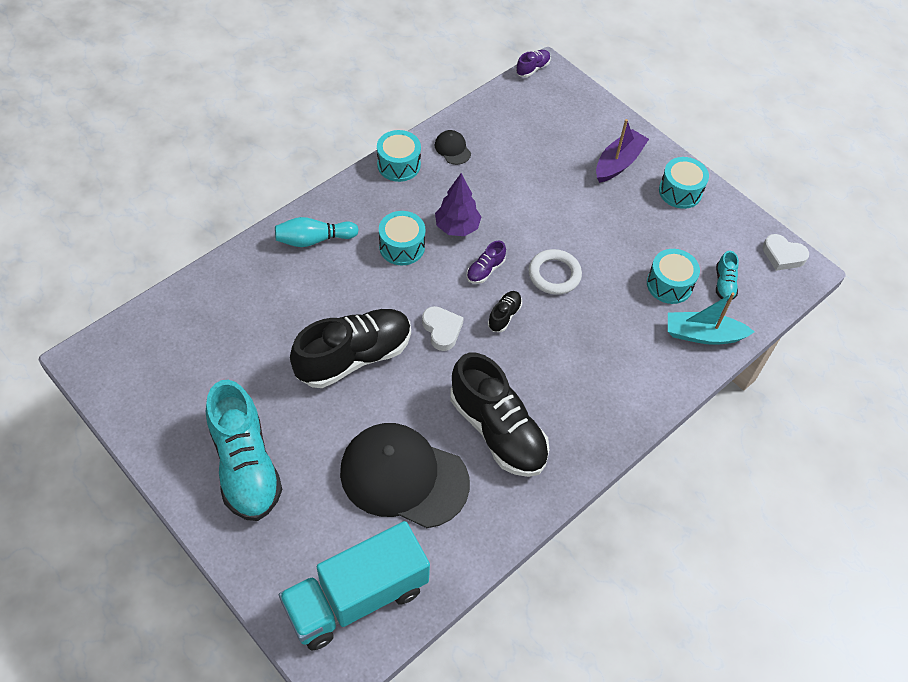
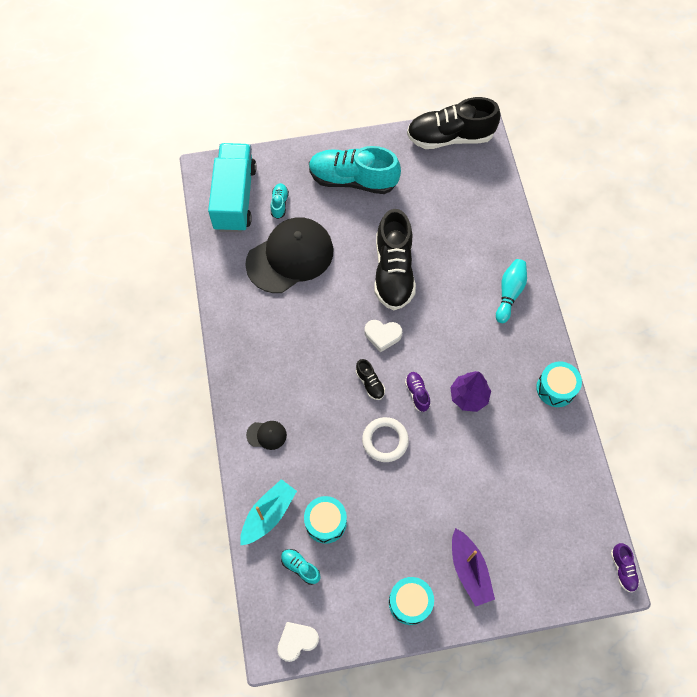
camera: 125 degrees right, 10 degrees up
(333, 534) = (279, 204): none -> turquoise shoe
(402, 247) = (471, 348): turquoise drum -> none
(452, 149) = (553, 439): black cap -> black cap (266, 435)
(497, 430) = (285, 326): black shoe -> black shoe (450, 137)

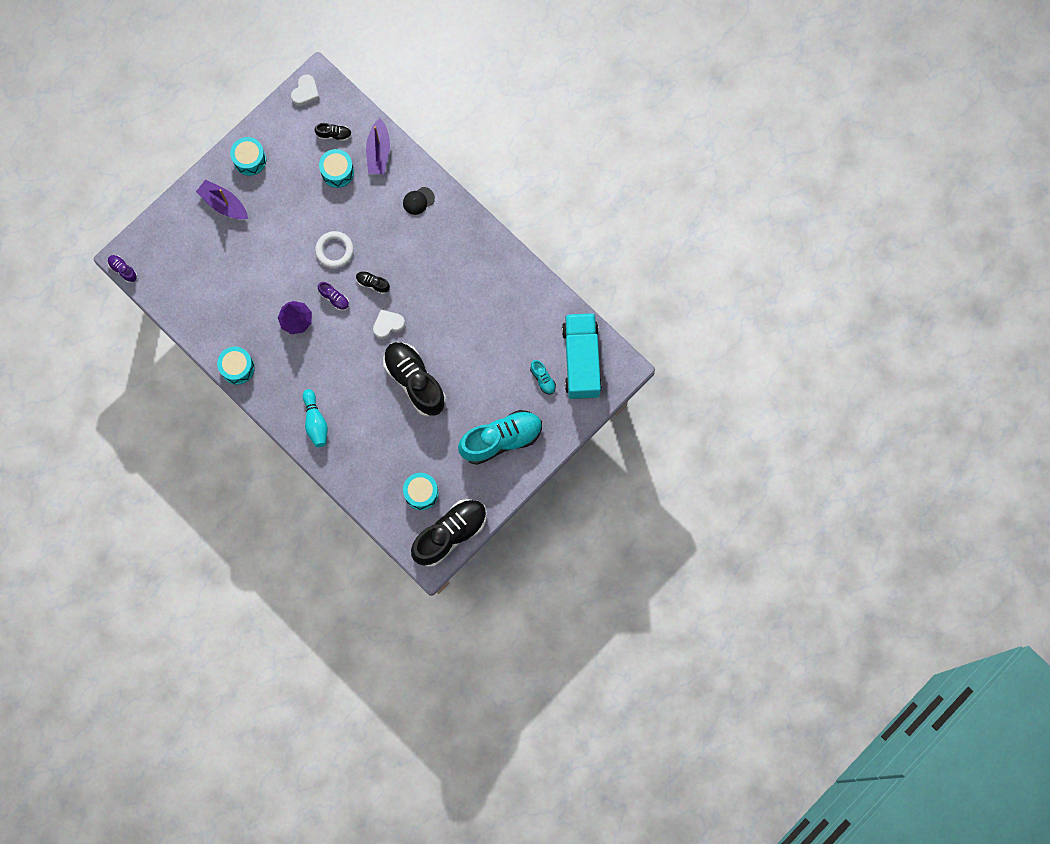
camera: 145 degrees right, 10 degrees up
(235, 198) = (581, 361): turquoise truck -> turquoise truck turned 150 degrees counterclockwise
(268, 514) = (378, 152): turquoise boat -> purple boat
(290, 257) = (501, 341): black cap -> none
(300, 567) = (334, 134): turquoise shoe -> black shoe
(452, 180) = (421, 493): none -> turquoise drum

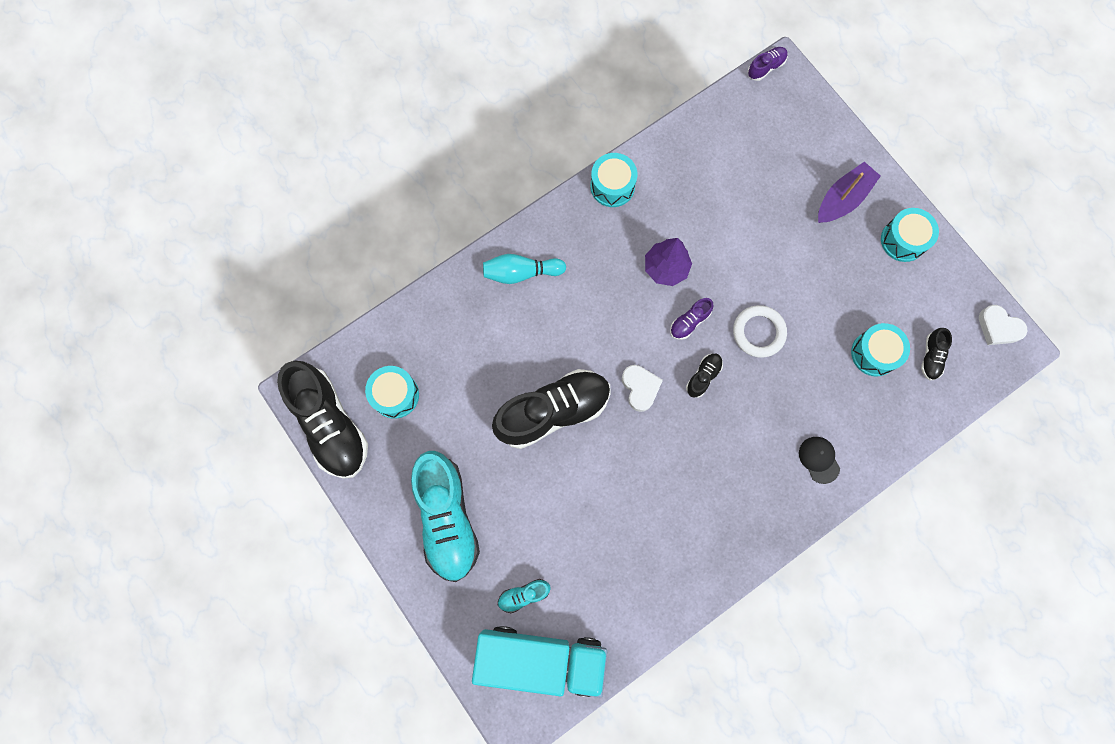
camera: 100 degrees right, 0 degrees up
(378, 152) = (899, 415): purple boat -> none

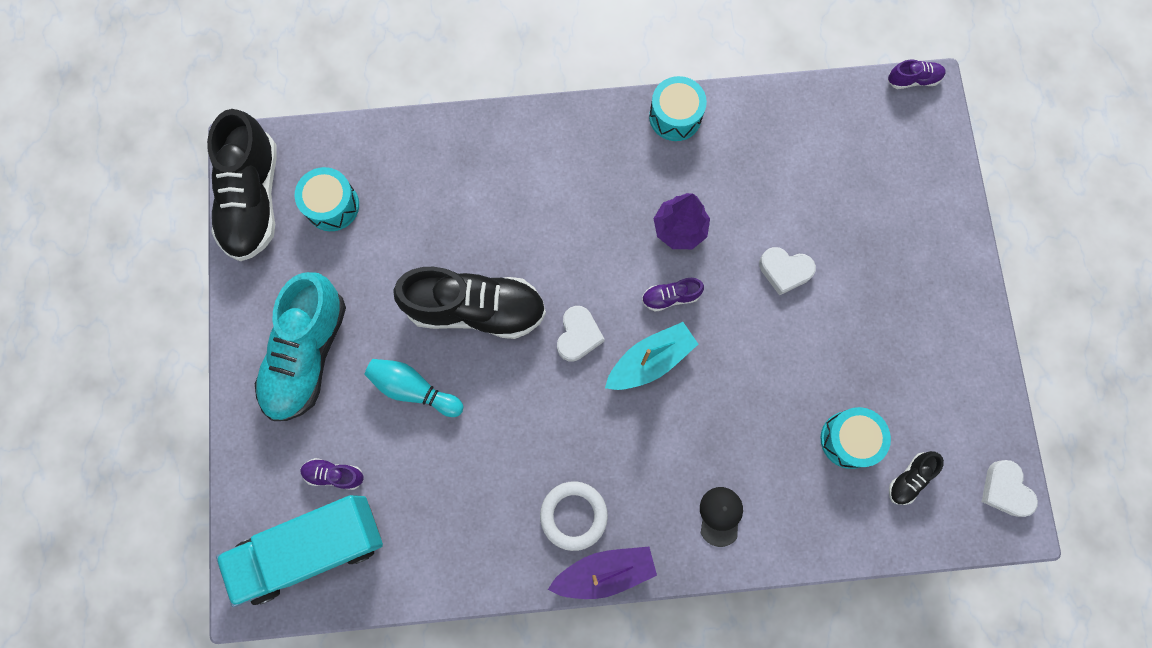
camera: 30 degrees right, 0 degrees up
(521, 272) = (529, 153): turquoise bowling pin -> turquoise bowling pin (414, 389)
(524, 595) = (334, 474): turquoise shoe -> purple shoe
(541, 659) = (312, 548): turquoise truck -> turquoise truck turned 120 degrees clockwise
(703, 376) = (650, 360): black shoe -> turquoise boat
(758, 257) = (784, 271): none -> white heart
(758, 332) = (737, 348): white ring -> white ring (573, 515)
(843, 199) = (914, 259): purple boat -> purple boat (605, 572)
(903, 240) = (954, 338): turquoise drum -> none

